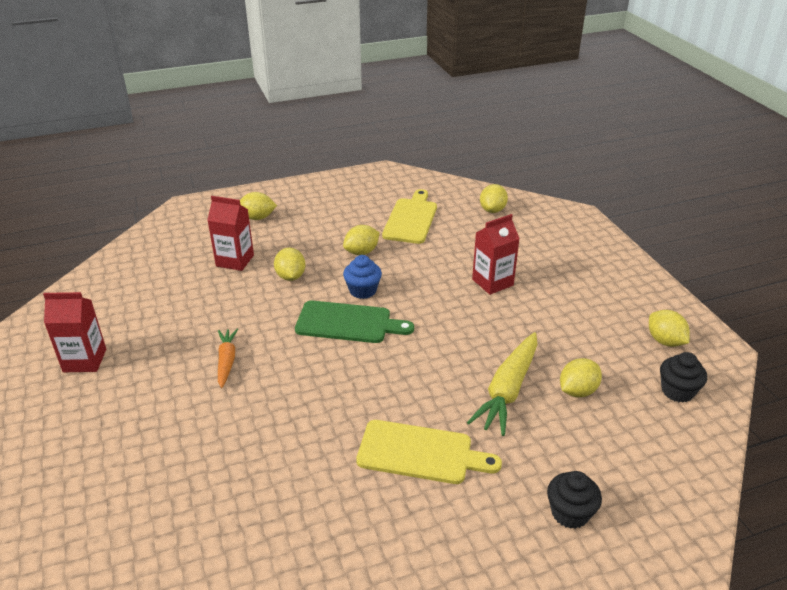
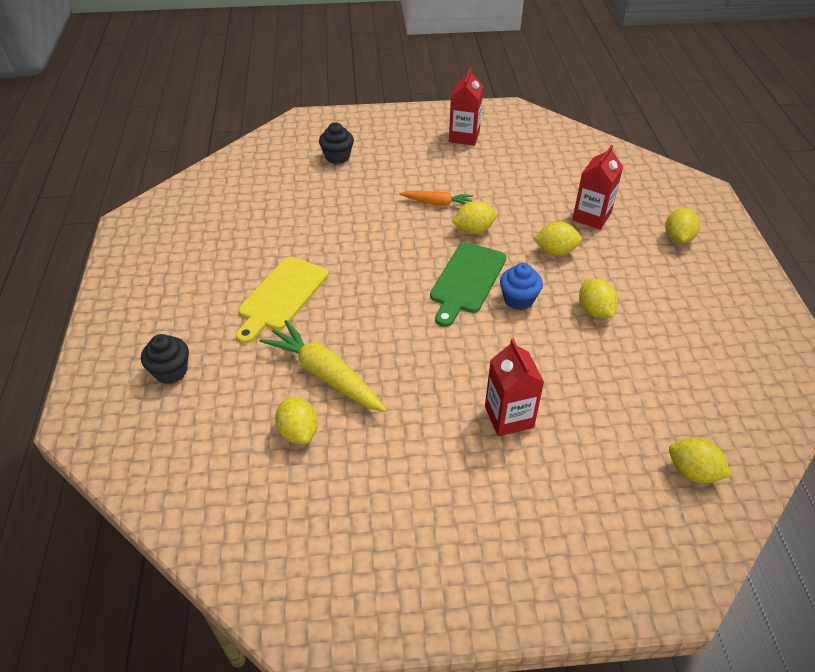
camera: 105 degrees right, 10 degrees up
(411, 219) = (670, 371): yellow cutting board -> none
(665, 341) = (339, 561): yellow lemon -> yellow lemon (473, 230)
(677, 391) = (255, 529): black cupcake -> black cupcake (337, 157)

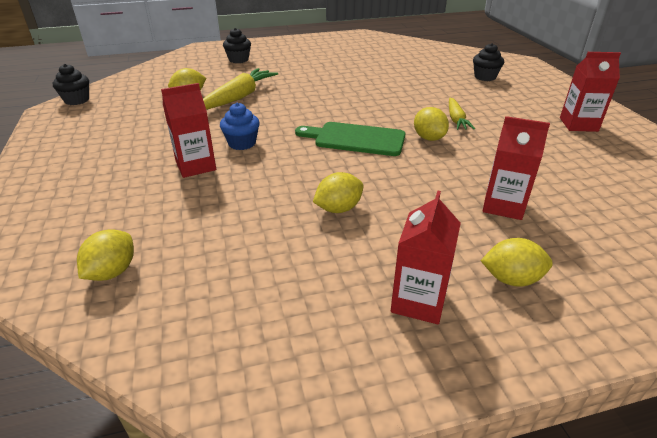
camera: 80 degrees right, 10 degrees down
(267, 591) = (77, 100): none -> black cupcake
(281, 296) = (310, 77): yellow cutting board -> none
(437, 203) = (456, 119): orange carrot -> yellow carrot
(518, 299) = (340, 164): blue cupcake -> blue cupcake (242, 143)
(555, 251) = (424, 183): yellow lemon -> none
(705, 286) = (418, 301): none -> red carton

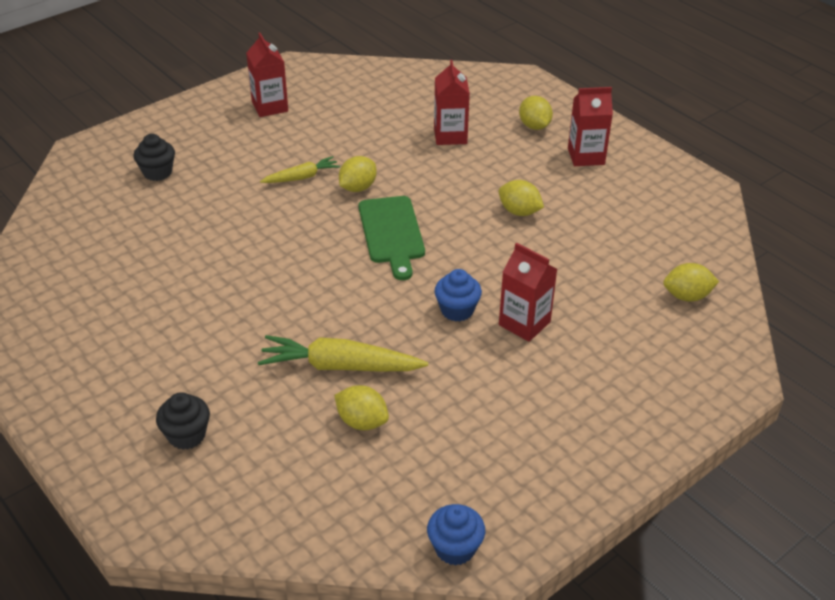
camera: 115 degrees left, 5 degrees up
(77, 100) = (455, 548): black cupcake -> blue cupcake

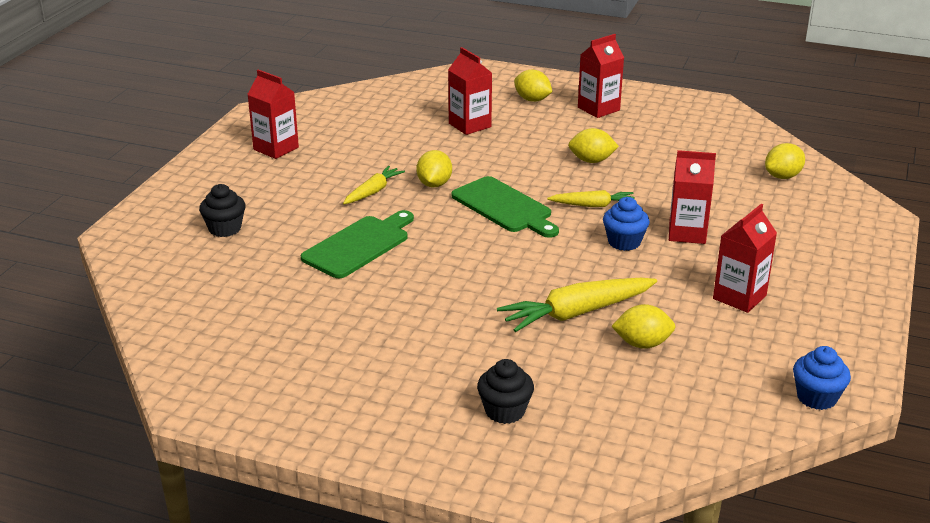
camera: 30 degrees left, 10 degrees down
(238, 227) = (359, 245): none -> green cutting board
(470, 260) = (593, 205): none -> yellow carrot
(499, 412) = (739, 297): none -> red carton

